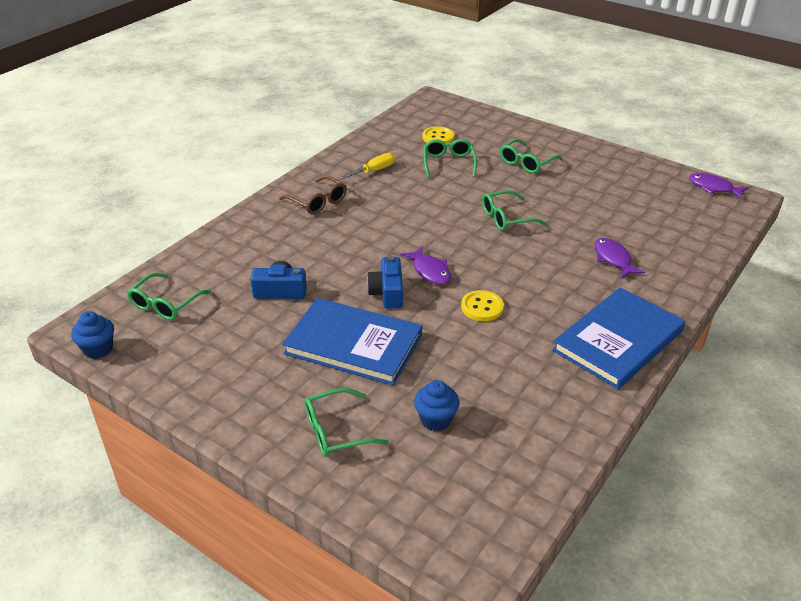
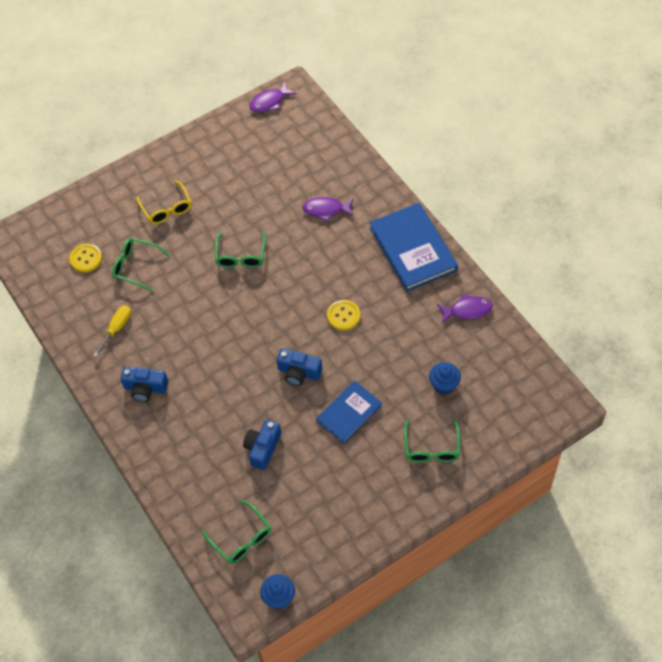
camera: 65 degrees left, 20 degrees up
(318, 202) = (145, 388): brown glasses -> blue camera
(353, 344) = (349, 413): blue book -> blue book, size x0.62
(374, 170) = (117, 328): yellow screwdriver -> yellow screwdriver turned 45 degrees clockwise
(430, 271) = (285, 335): purple fish -> purple fish (467, 310)
(526, 163) = (167, 208): green glasses -> yellow glasses

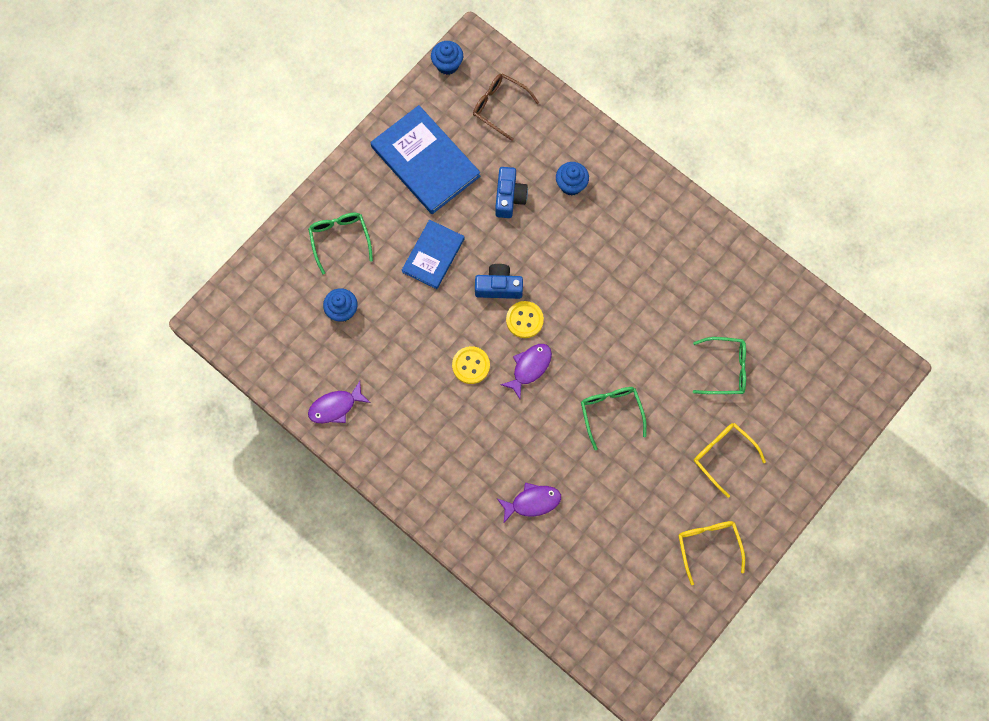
camera: 160 degrees right, 15 degrees up
(86, 258) = (787, 365): yellow button -> yellow button (524, 320)
(117, 328) = (713, 288): yellow screwdriver -> none
(145, 388) = (653, 229): blue camera -> none
(202, 445) = (571, 185): none -> blue cupcake
(204, 155) = (708, 546): none -> yellow glasses
(241, 538) = (499, 107): green glasses -> brown glasses
(269, 102) = (657, 654): purple fish -> purple fish (529, 367)
(413, 249) = (415, 472): blue book -> blue book (425, 161)

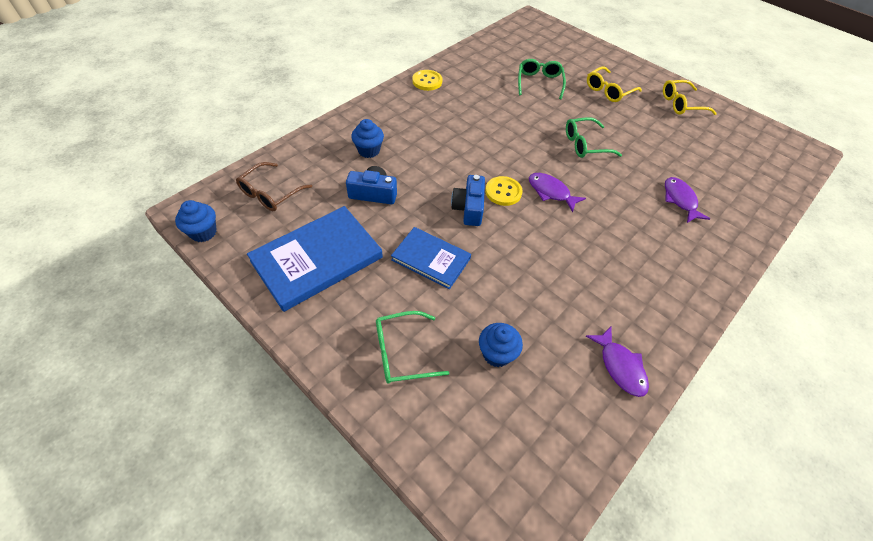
camera: 90 degrees left, 20 degrees down
(471, 365) = (553, 235): yellow button -> yellow button (427, 81)

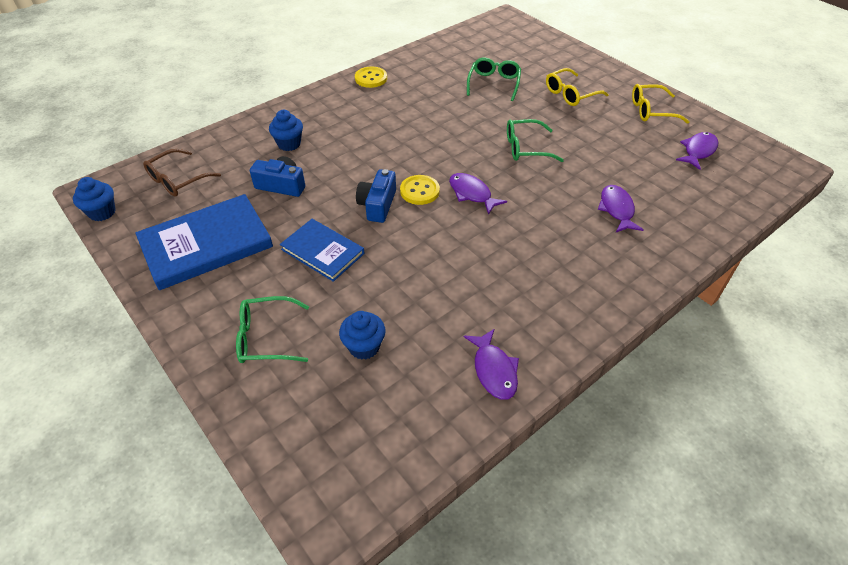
camera: 10 degrees right, 5 degrees down
(731, 140) = (698, 151): none -> purple fish

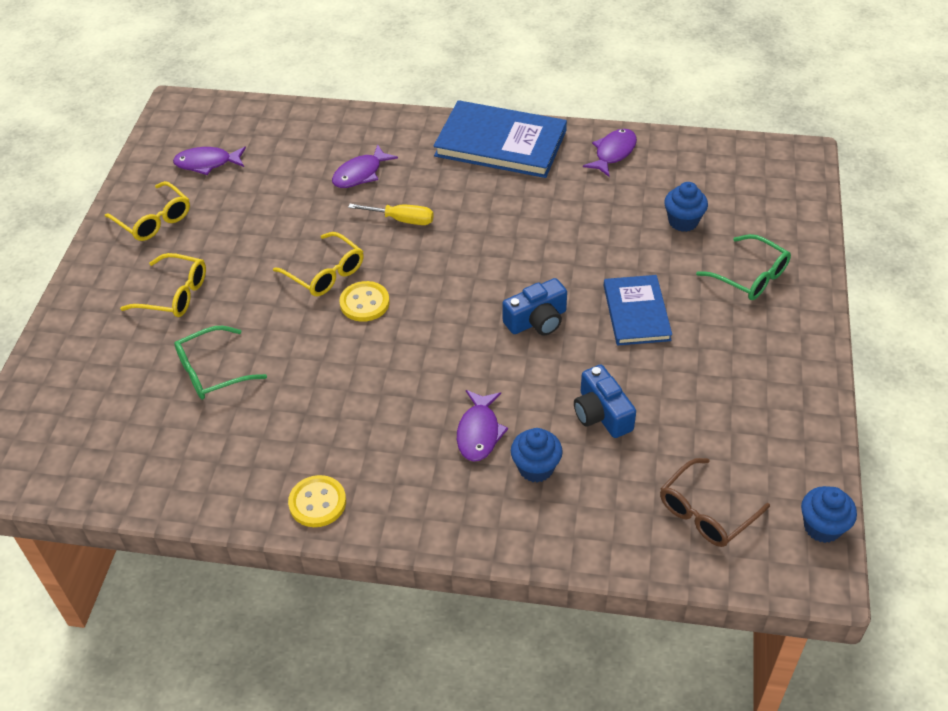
camera: 130 degrees left, 0 degrees up
(178, 180) = (706, 512): brown glasses -> brown glasses turned 135 degrees clockwise
(206, 244) = (736, 398): blue book -> blue book (500, 143)
(419, 191) = (482, 305): yellow button -> yellow button (364, 303)
(472, 194) = (444, 268): purple fish -> purple fish (479, 432)
(526, 148) = (325, 273): green glasses -> yellow glasses
(542, 202) = (402, 220): none -> yellow screwdriver

